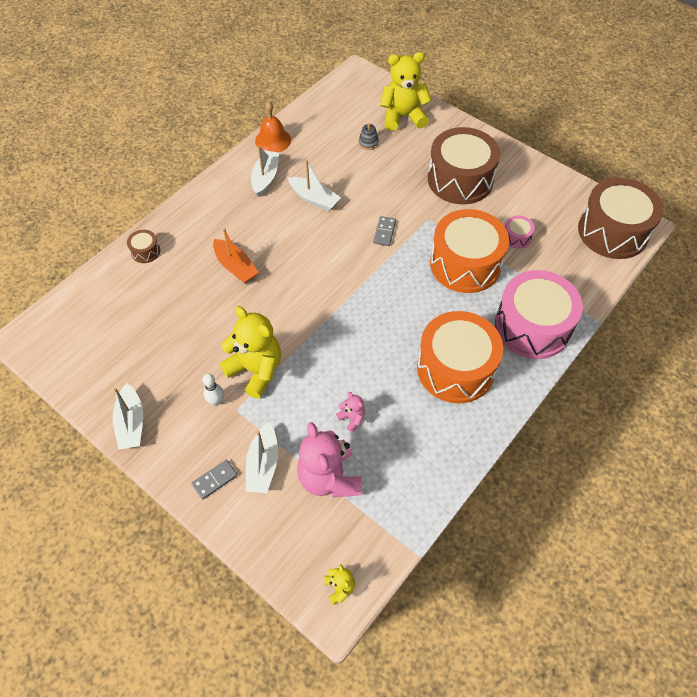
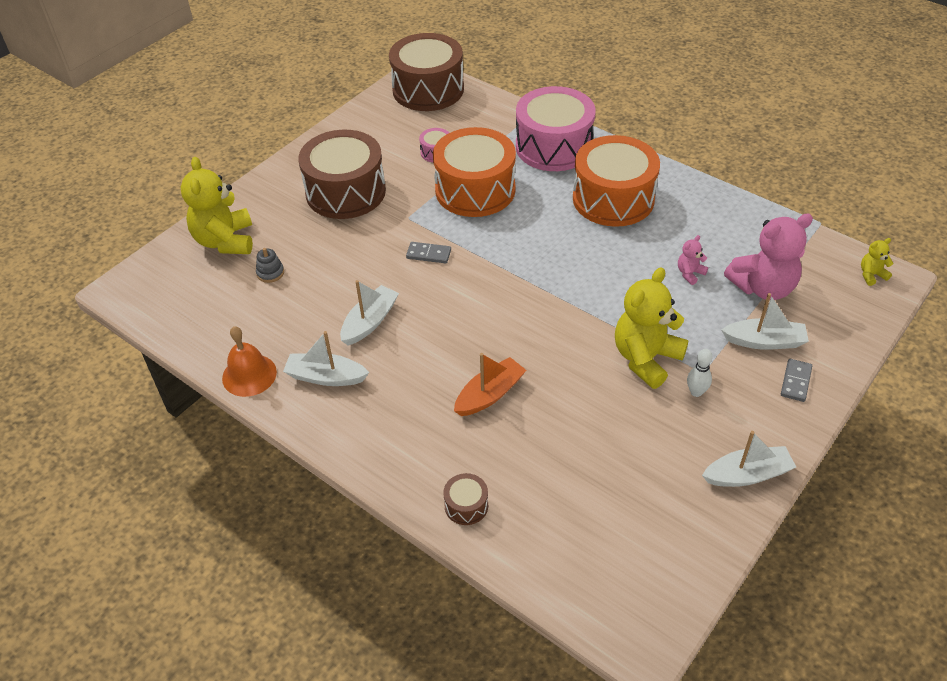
camera: 90 degrees left, 10 degrees down
(215, 480) = (795, 381): grey domino -> grey domino turned 60 degrees clockwise

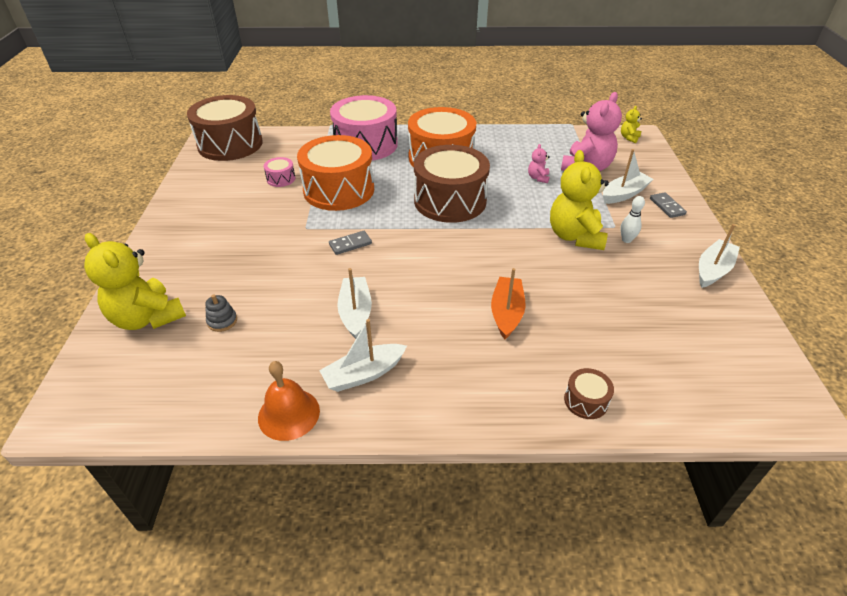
camera: 40 degrees left, 5 degrees down
(345, 192) = (231, 233): brown drum -> brown drum (450, 201)

